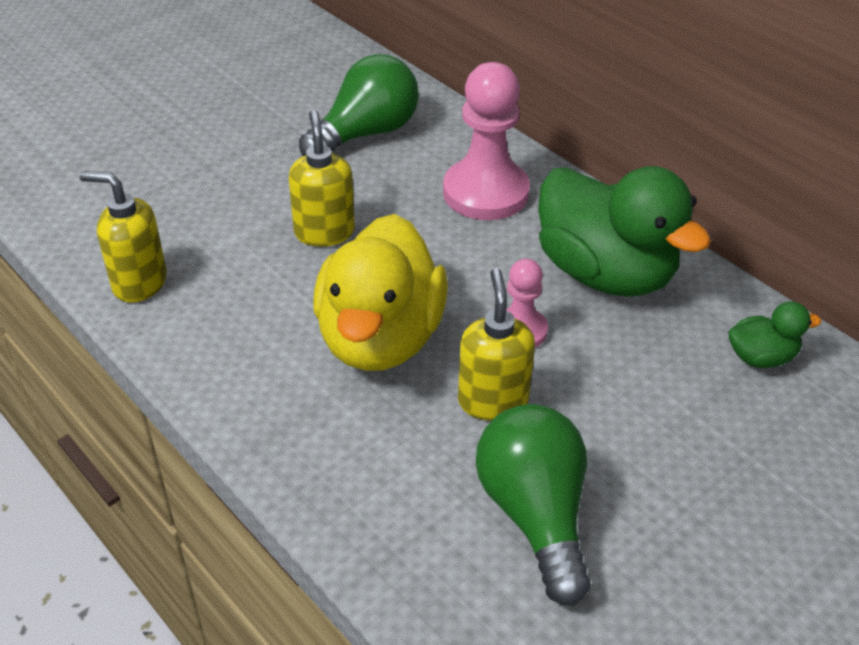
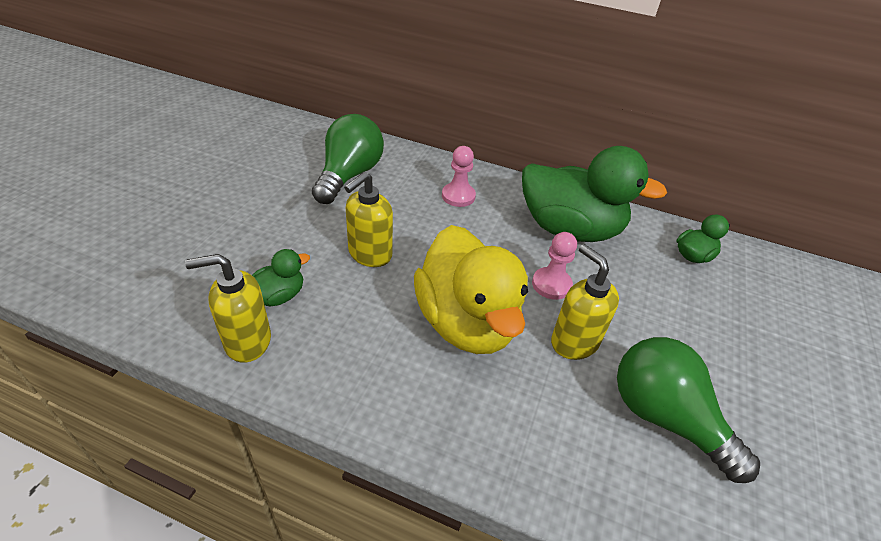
camera: 30 degrees left, 0 degrees up
(197, 248) = (278, 296): none -> green duck
(324, 232) = (369, 254): yellow soap dispenser -> yellow soap dispenser turned 105 degrees counterclockwise
(485, 192) = (458, 196): pink pawn -> pink pawn, size x0.55

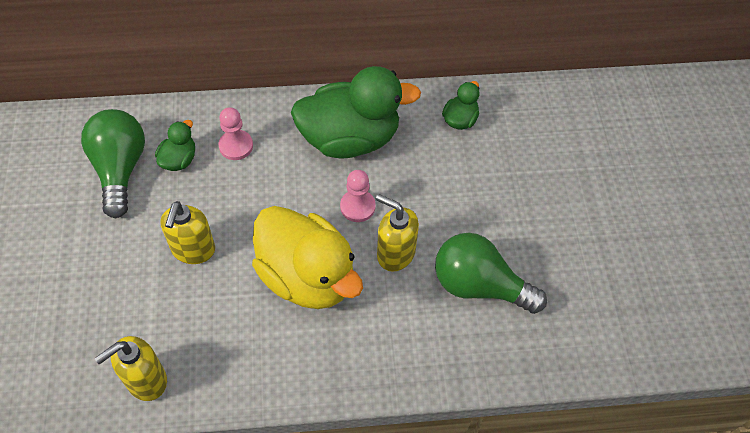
camera: 25 degrees left, 15 degrees up
(278, 296) = (143, 329): green duck -> green duck (179, 160)

